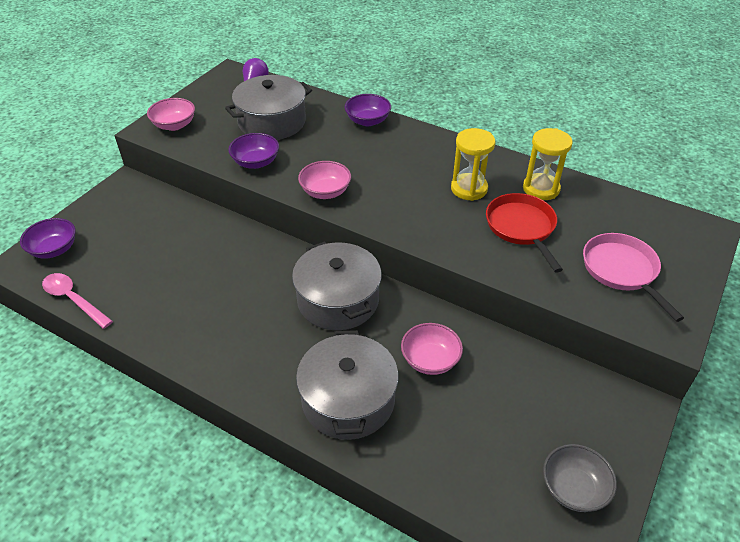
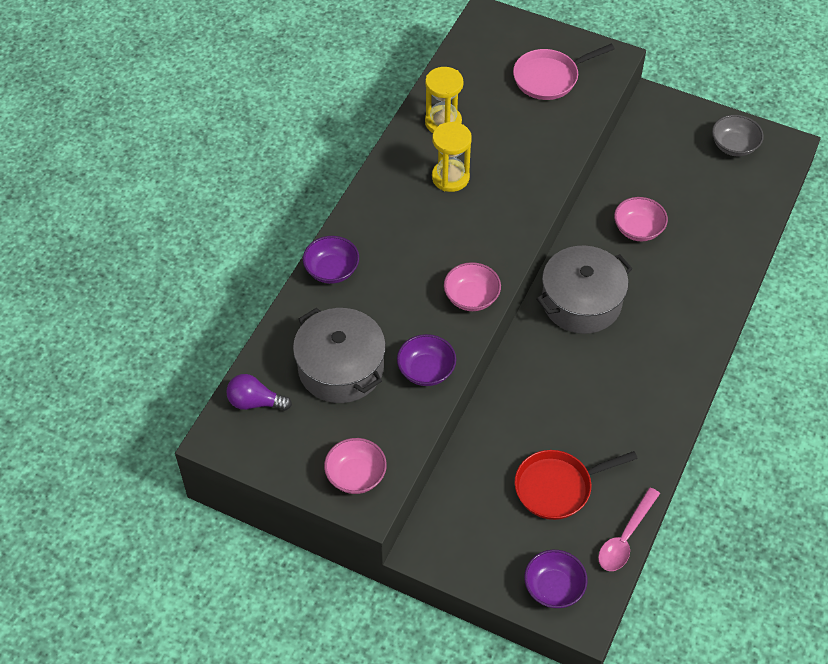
camera: 95 degrees left, 10 degrees up
(348, 400) = (692, 283): grey pot -> none
(522, 228) = (504, 140): red pan -> red pan (558, 487)

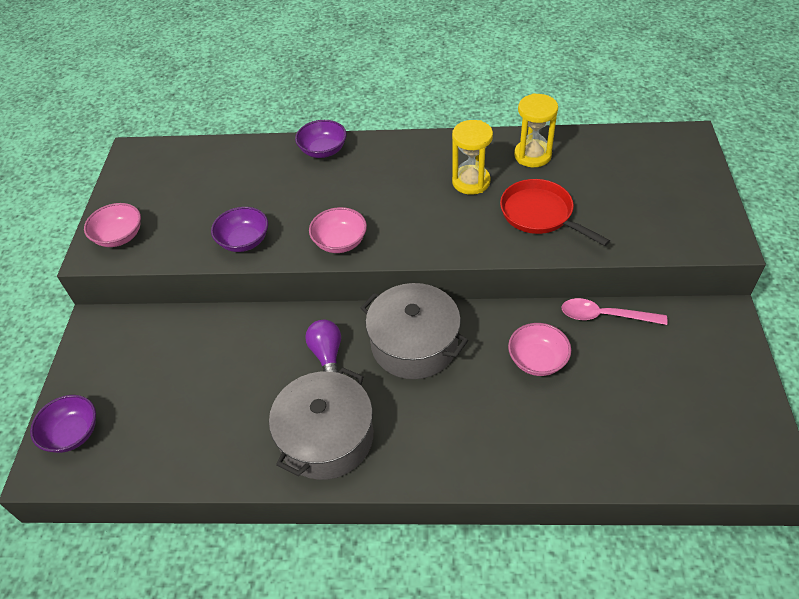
camera: 70 degrees right, 5 degrees down
(255, 402) = (173, 158): purple light bulb -> purple light bulb (327, 355)
(341, 368) = (225, 190): grey pot -> grey pot (326, 437)
(549, 78) = (651, 204): pink pan -> none
(558, 487) = (186, 399): red pan -> red pan (540, 214)
(625, 537) = (142, 476): pink spoon -> pink spoon (605, 316)
(734, 146) = (726, 411): grey bowl -> none

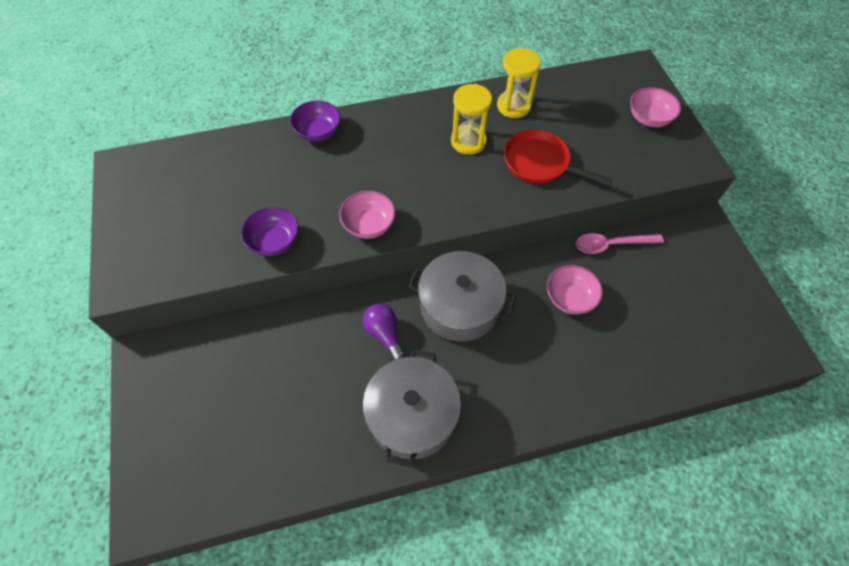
camera: 20 degrees left, 10 degrees up
(72, 433) = (162, 474): purple bowl -> none
(119, 236) = (141, 261): pink bowl -> pink bowl (649, 118)

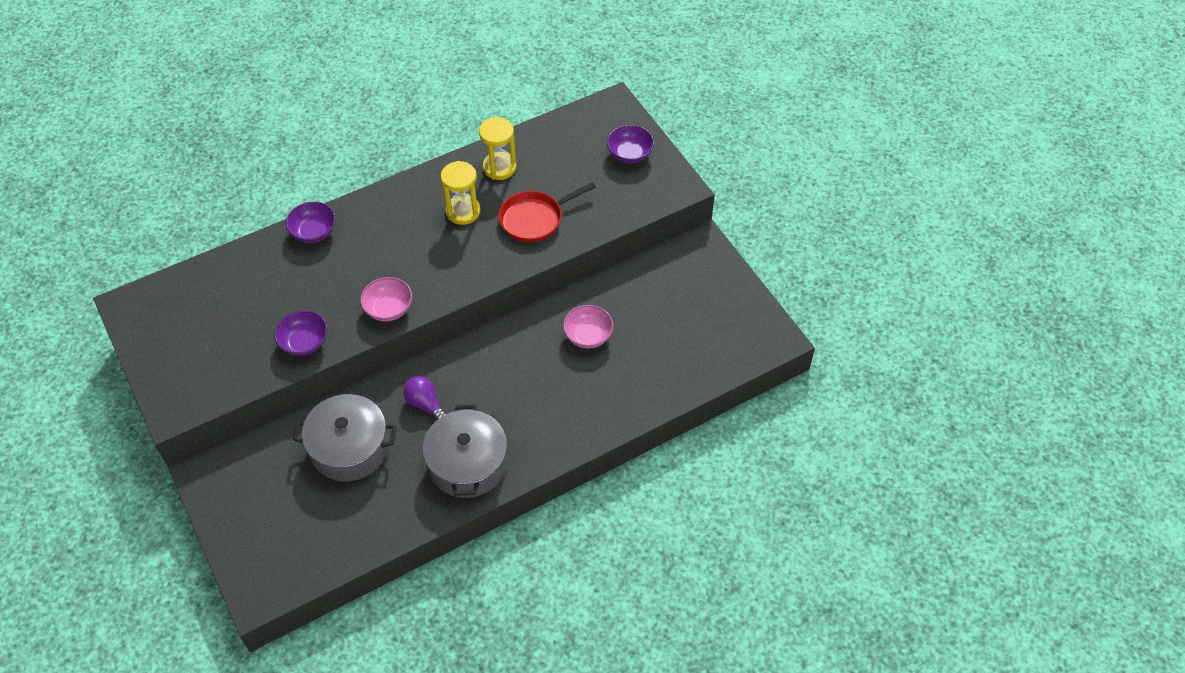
camera: 15 degrees left, 5 degrees down
(460, 306) = (489, 365): grey pot -> grey pot (349, 448)
(540, 163) = (535, 219): red pan -> red pan turned 45 degrees counterclockwise
(611, 244) = (618, 280): pink spoon -> none
(649, 118) = (630, 154): pink bowl -> purple bowl

